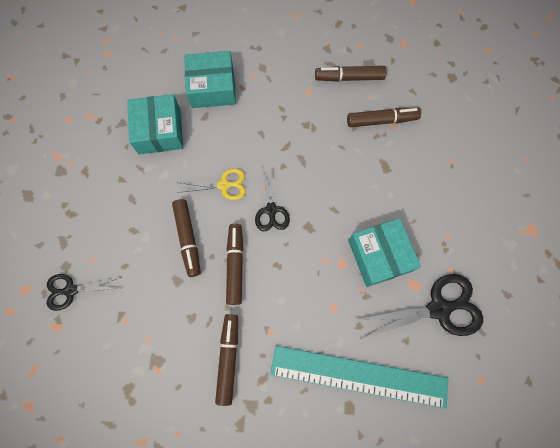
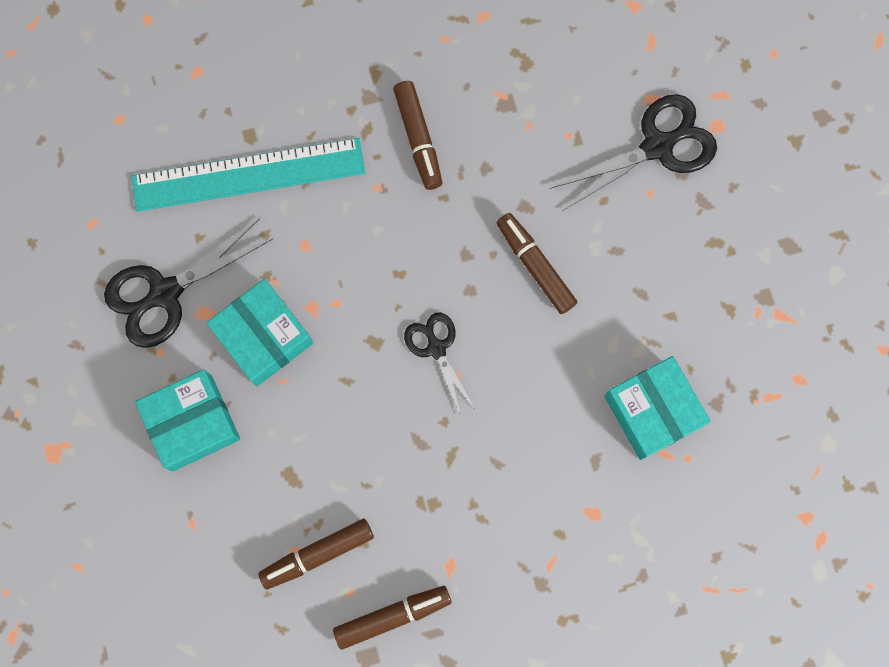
camera: 160 degrees right, 5 degrees up
(71, 290) = (657, 146): black scissors -> black scissors, size x1.66
(212, 87) = (606, 516): turquoise box -> turquoise box (192, 423)
(224, 185) = (519, 360): yellow scissors -> none
(235, 265) = (456, 254): brown marker -> none

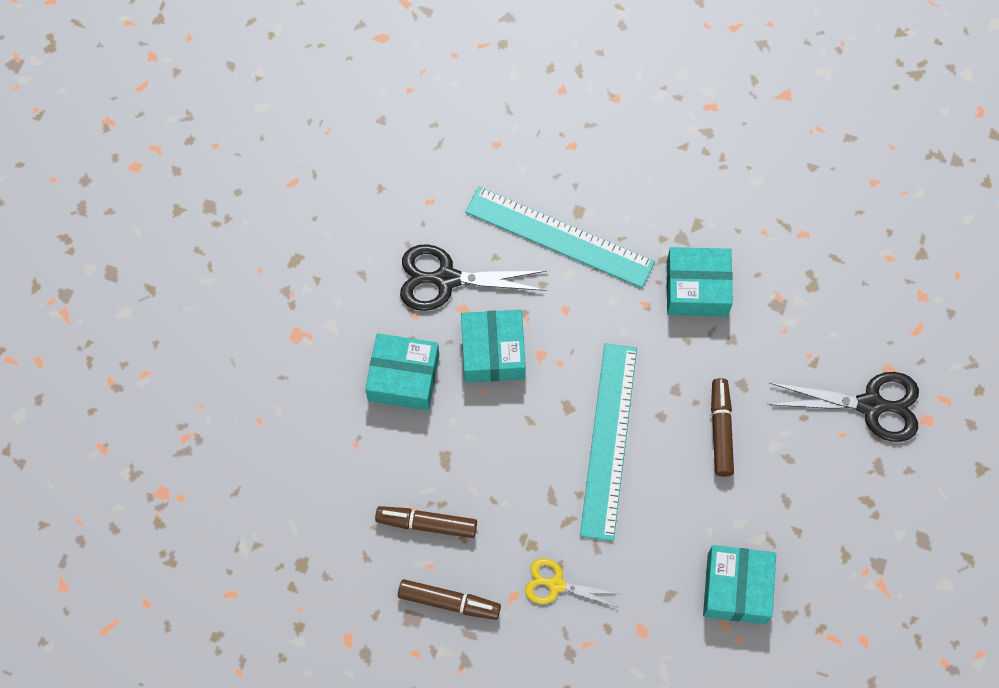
camera: 35 degrees right, 10 degrees down
(418, 139) = (697, 288): brown marker -> turquoise box
(436, 348) = (609, 440): black scissors -> turquoise ruler
(483, 526) = (556, 584): none -> yellow scissors

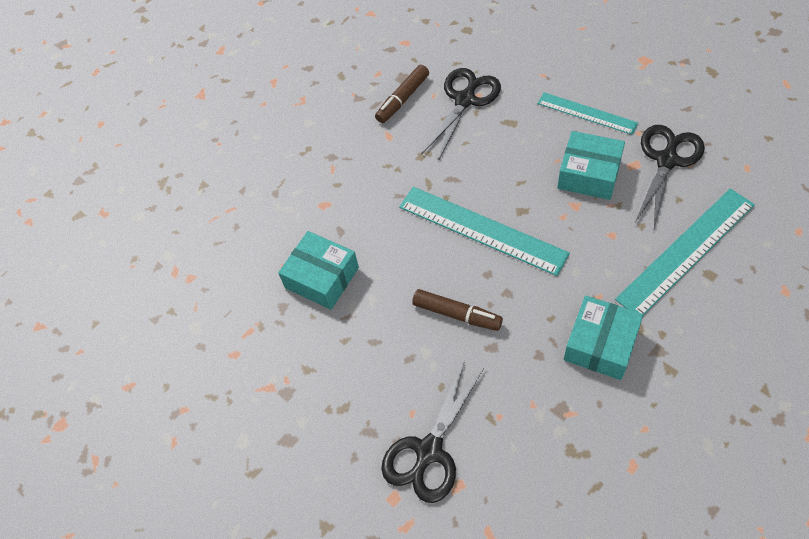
camera: 120 degrees right, 10 degrees down
(403, 377) = (587, 113): turquoise box -> turquoise ruler
(426, 524) = (465, 100): brown marker -> black scissors
(556, 584) = (384, 162): yellow scissors -> none

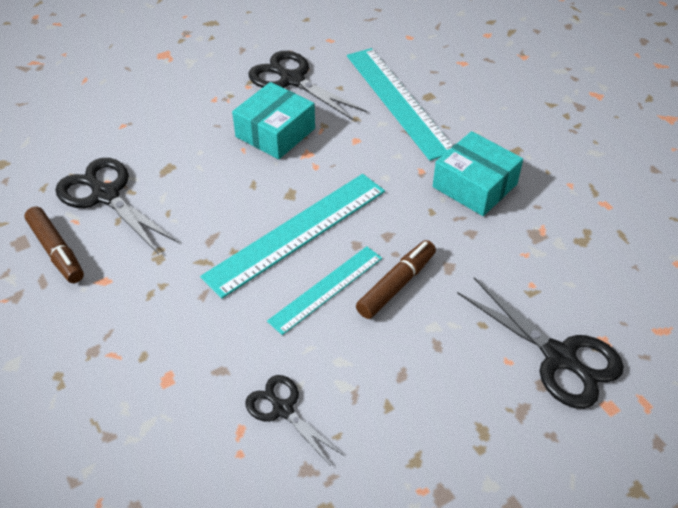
camera: 80 degrees left, 10 degrees down
(322, 277) = (283, 409): turquoise box -> black scissors
(587, 113) = (199, 111): turquoise ruler -> turquoise ruler (326, 289)

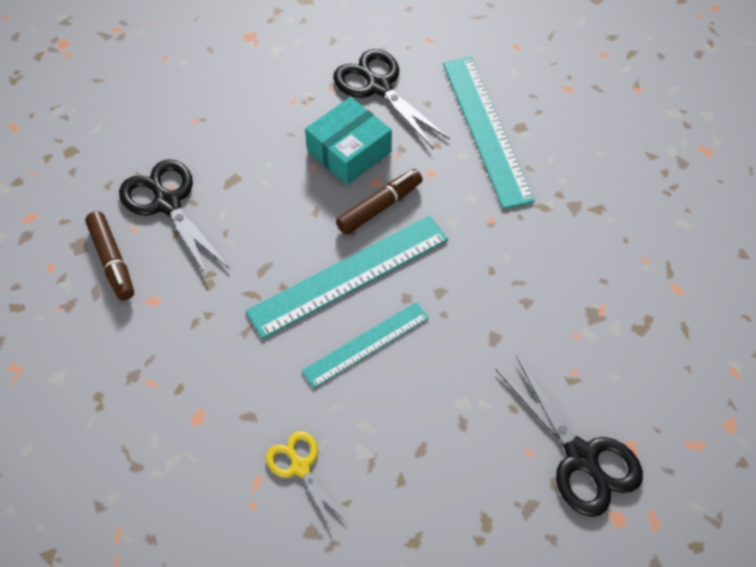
camera: 10 degrees right, 10 degrees up
(283, 409) = (300, 467): black scissors -> yellow scissors
(396, 285) = (437, 350): brown marker -> brown marker (380, 207)
(474, 185) = (543, 246): turquoise box -> none

